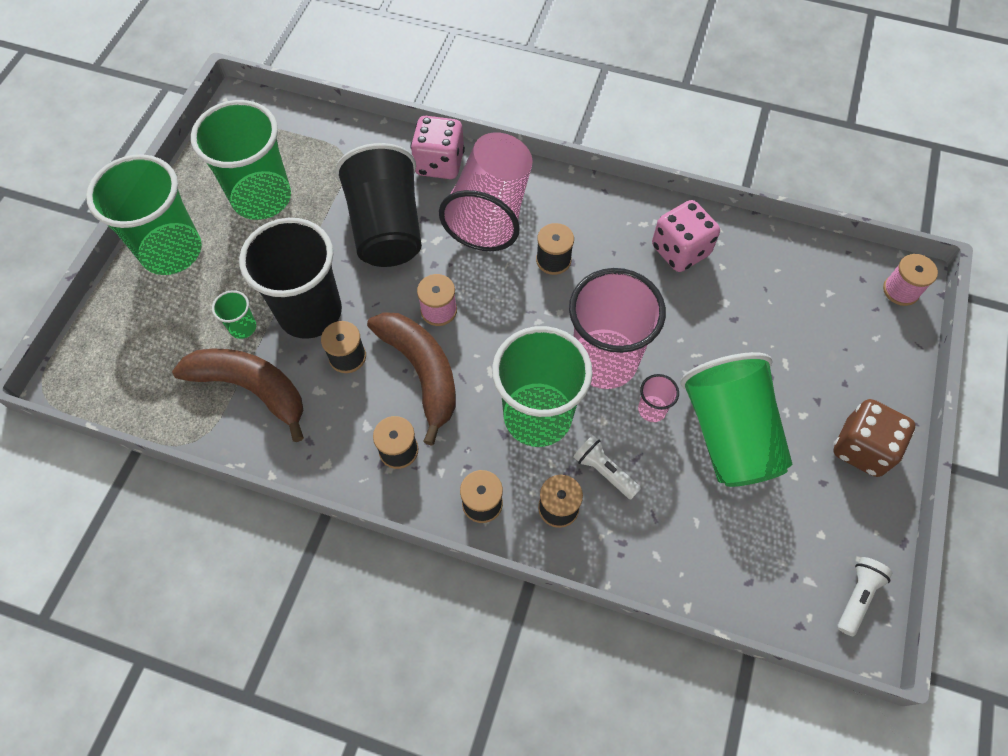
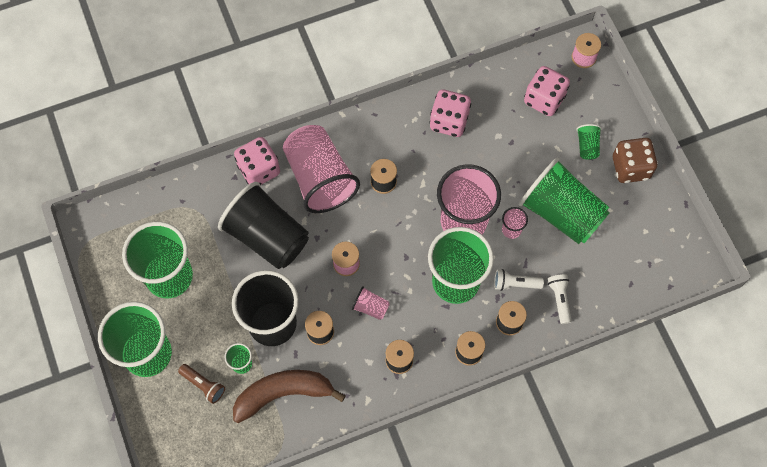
camera: 40 degrees left, 5 degrees up
(188, 319) = (203, 385): none -> brown flashlight
(421, 372) = (370, 307): brown banana -> pink cup
(813, 302) = (544, 99): none -> pink dice
(825, 386) = (587, 146): none -> green cup
(857, 596) = (684, 249): white flashlight -> white flashlight (559, 299)

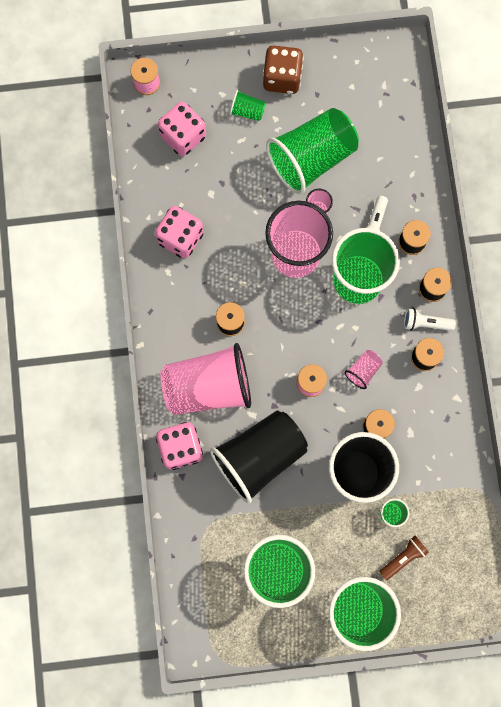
camera: 75 degrees left, 10 degrees up
(283, 394) = (431, 479): brown banana -> none
(559, 299) = (400, 188): white flashlight -> white flashlight (425, 323)

